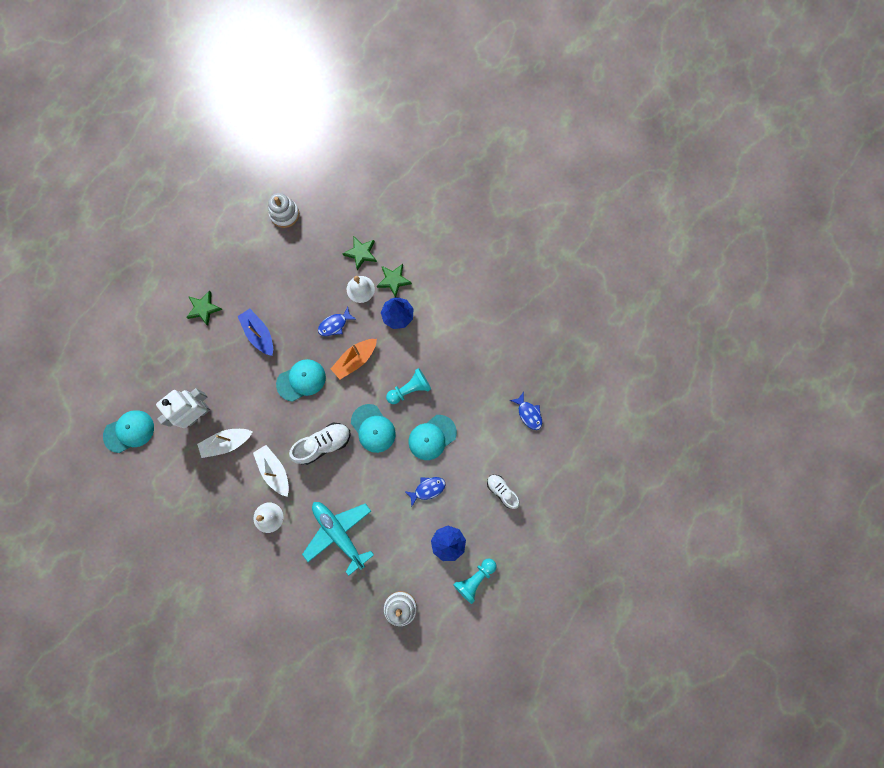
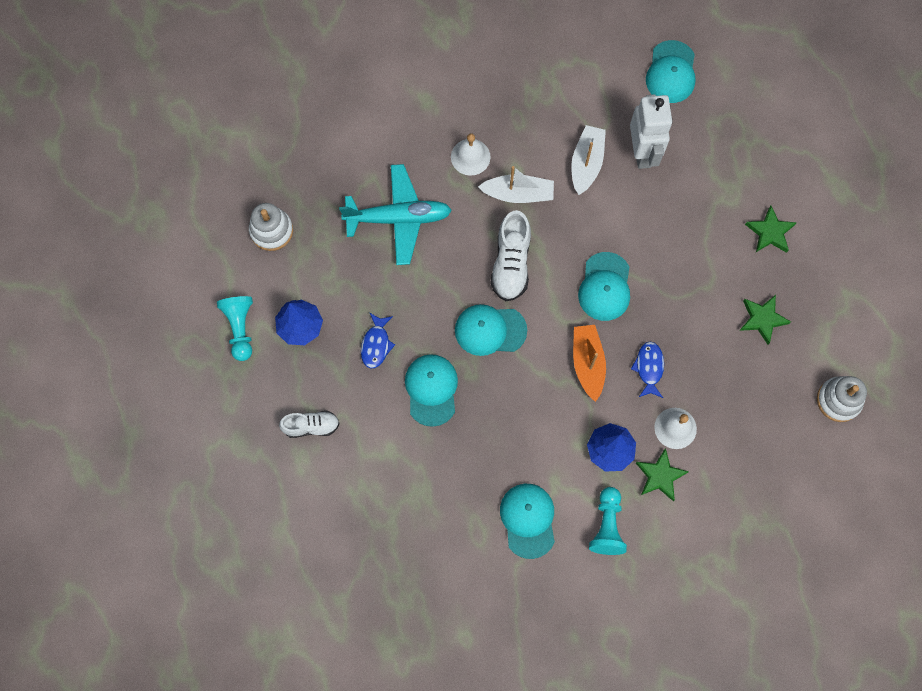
camera: 125 degrees right, 5 degrees down
(259, 334) = (695, 274): blue boat -> none
(361, 253) = (723, 460): green star -> green star (762, 319)
(409, 389) = (507, 403): turquoise pawn -> turquoise pawn (607, 525)
(468, 334) = (528, 520): none -> turquoise cap
(528, 413) = (377, 523): blue fish -> none

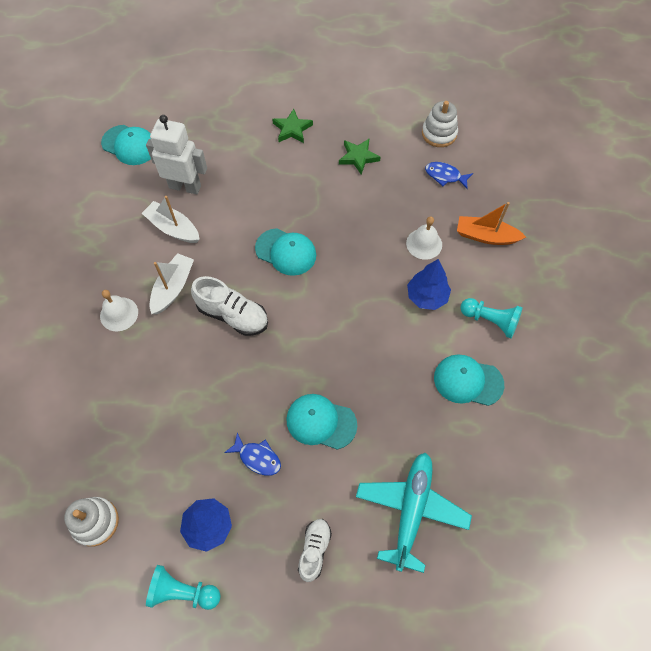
camera: 70 degrees left, 10 degrees down
(398, 218) = (144, 394): turquoise plane -> turquoise plane (411, 510)
(490, 330) = (285, 353): turquoise cap -> none
(587, 363) = (346, 287): orange boat -> orange boat (486, 236)
(649, 368) = (367, 244): blue fish -> blue fish (445, 176)
(660, 476) = (460, 268): green star -> none

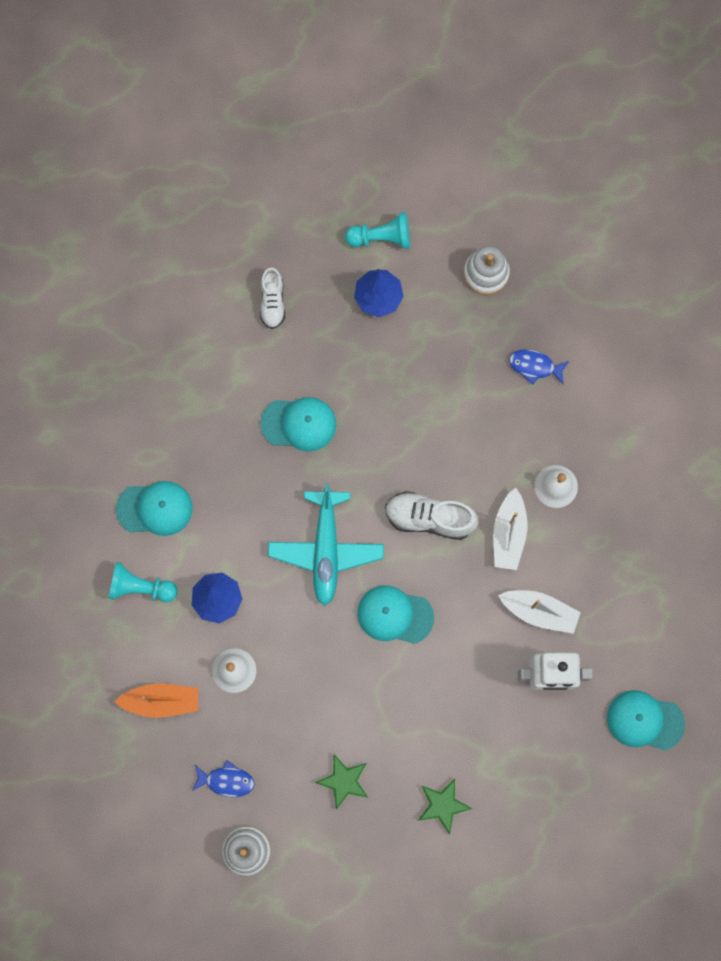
camera: 165 degrees right, 15 degrees up
(257, 457) = (352, 372): blue fish -> blue fish (534, 366)
(411, 510) = (189, 361): turquoise plane -> turquoise plane (326, 550)

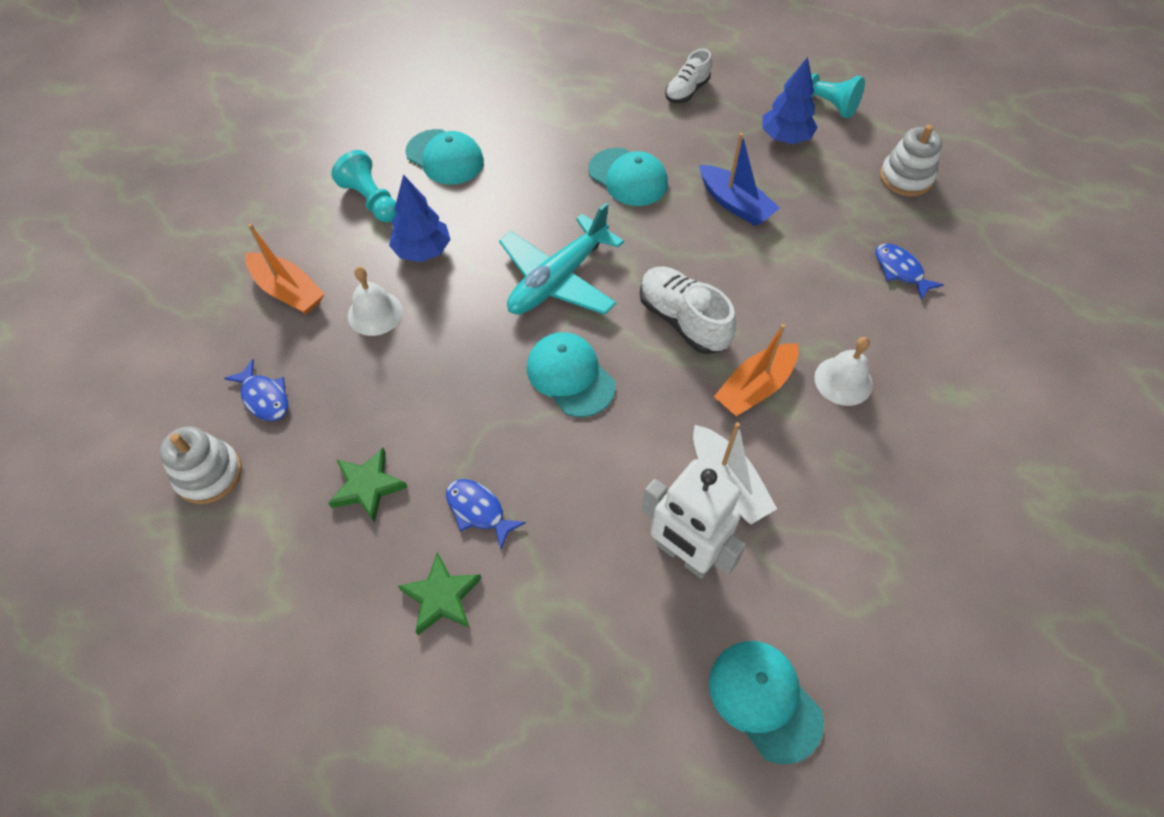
camera: 40 degrees right, 20 degrees down
(390, 390) = (735, 204): none -> blue boat
(418, 743) = (478, 510): none -> blue fish
(508, 533) = (755, 388): white boat -> orange boat

